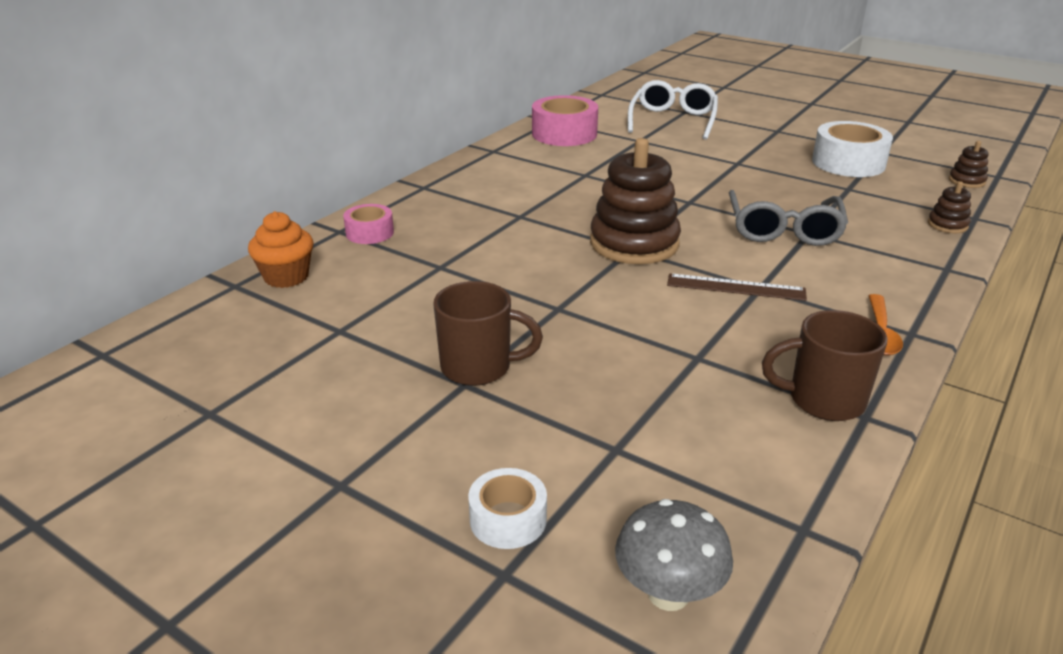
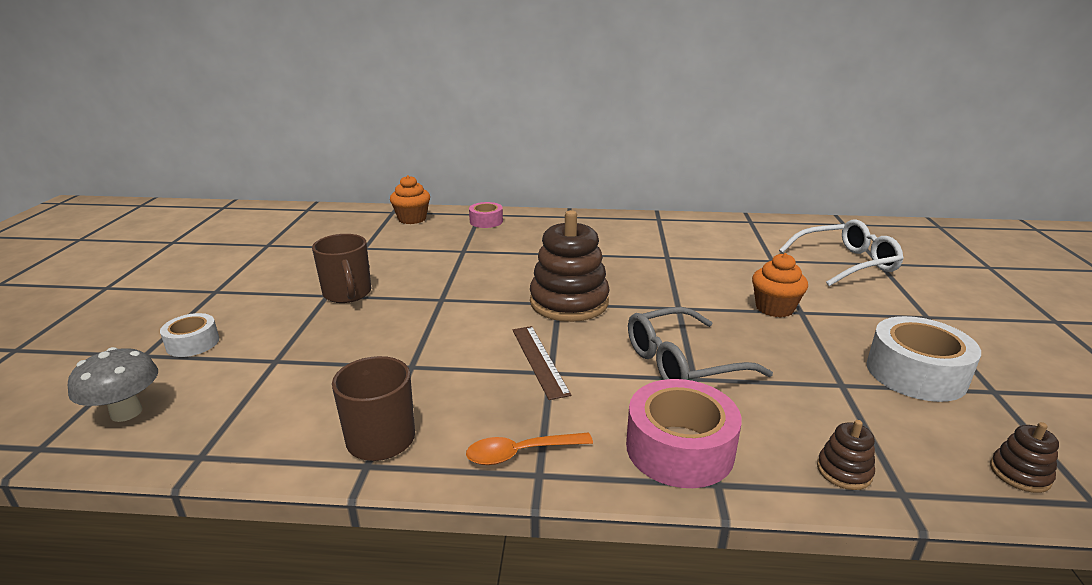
camera: 60 degrees right, 5 degrees down
(564, 134) = (731, 231): pink tape -> pink tape (679, 448)
(723, 169) = (774, 308): none -> orange cupcake

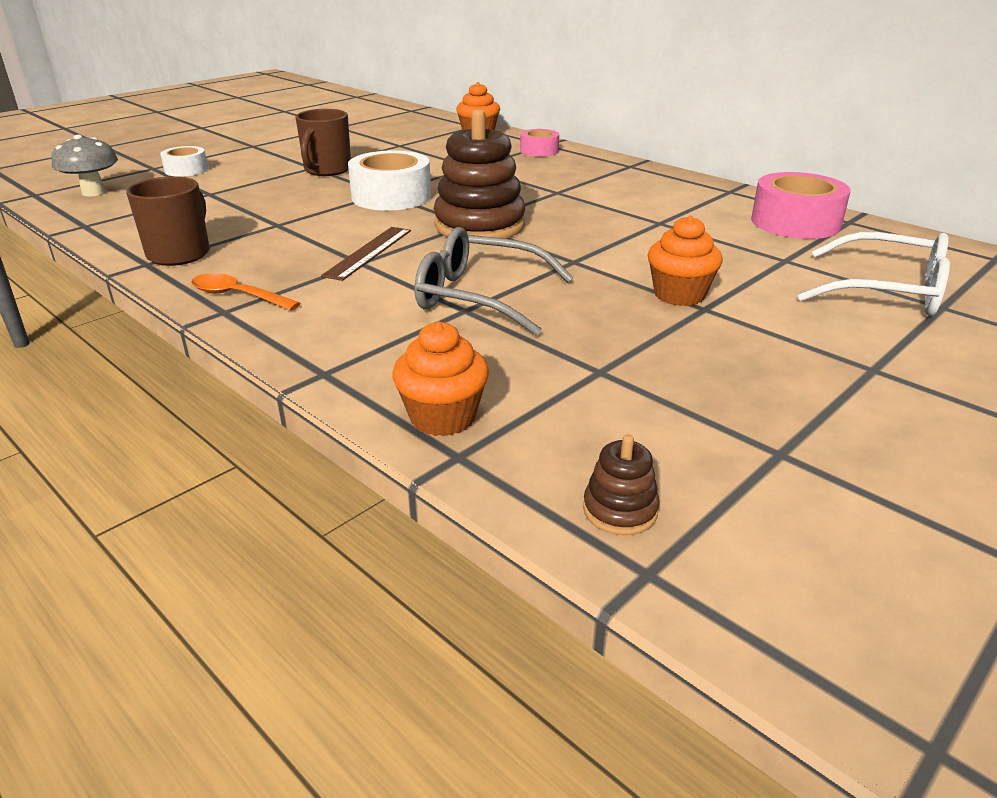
camera: 40 degrees right, 5 degrees up
(679, 448) = (346, 342): pink tape -> pink tape (795, 222)
(844, 471) = (442, 417): brown stacking toy -> orange cupcake
(915, 373) = (713, 399): white tape -> white tape (391, 196)

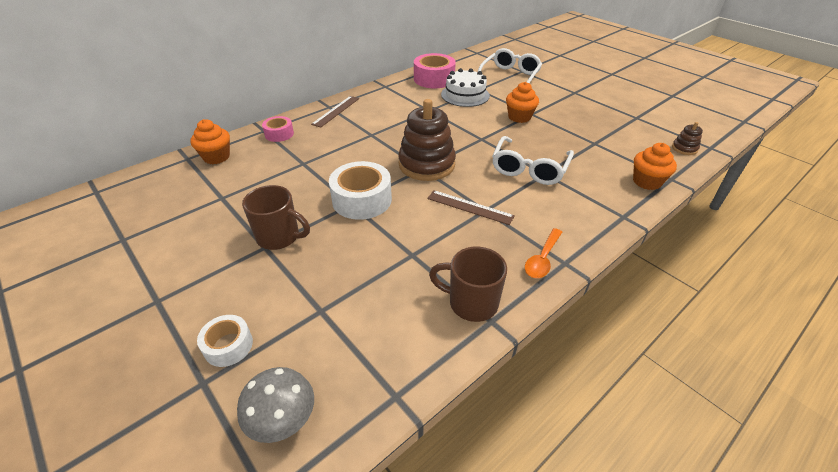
camera: 85 degrees left, 10 degrees up
(479, 296) = (529, 169): grey glasses -> white glasses
(618, 170) = (336, 111): none -> brown ruler
(745, 248) = (465, 95): none -> white cake

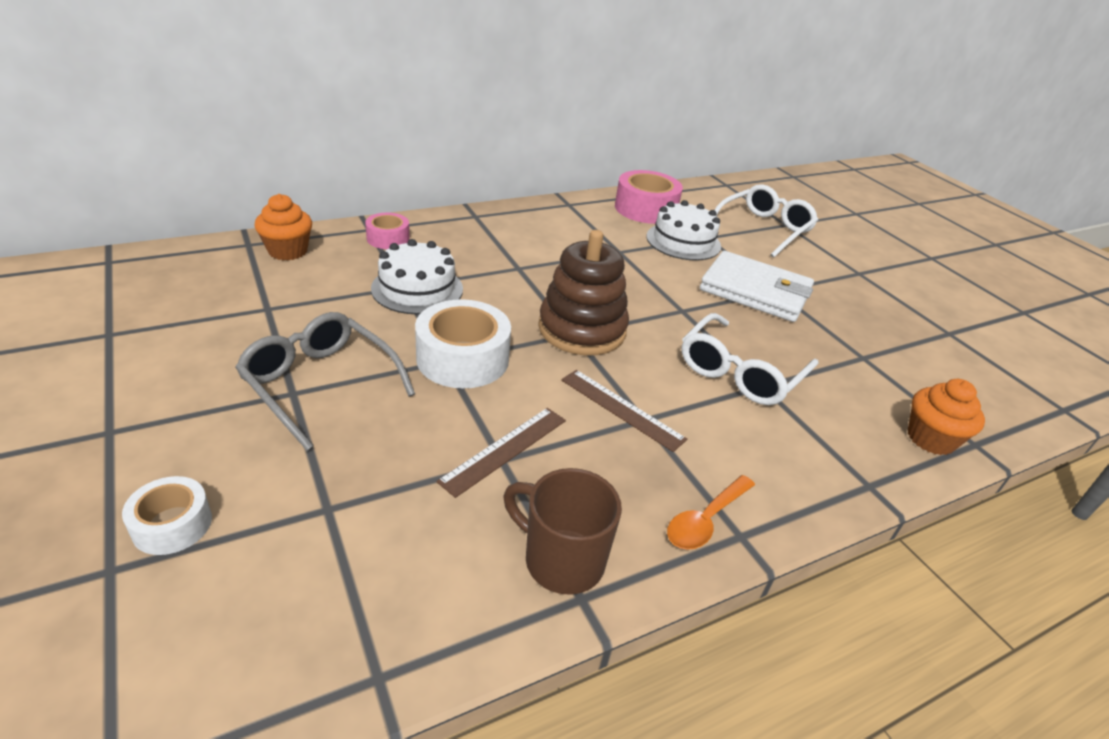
camera: 10 degrees right, 5 degrees down
(279, 237) = (320, 384): brown mug -> grey glasses
(284, 421) = (193, 666): grey mushroom -> none
(313, 162) = (417, 289): none -> white cake
(336, 111) = (482, 224): brown ruler -> brown ruler (504, 449)
(519, 117) = (755, 291): orange cupcake -> white wallet
(684, 148) = (1016, 400): brown stacking toy -> none

